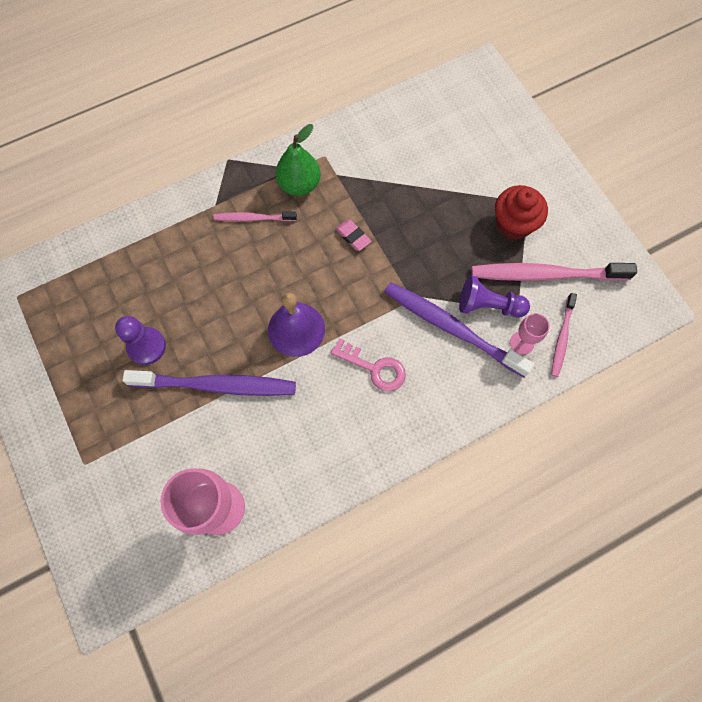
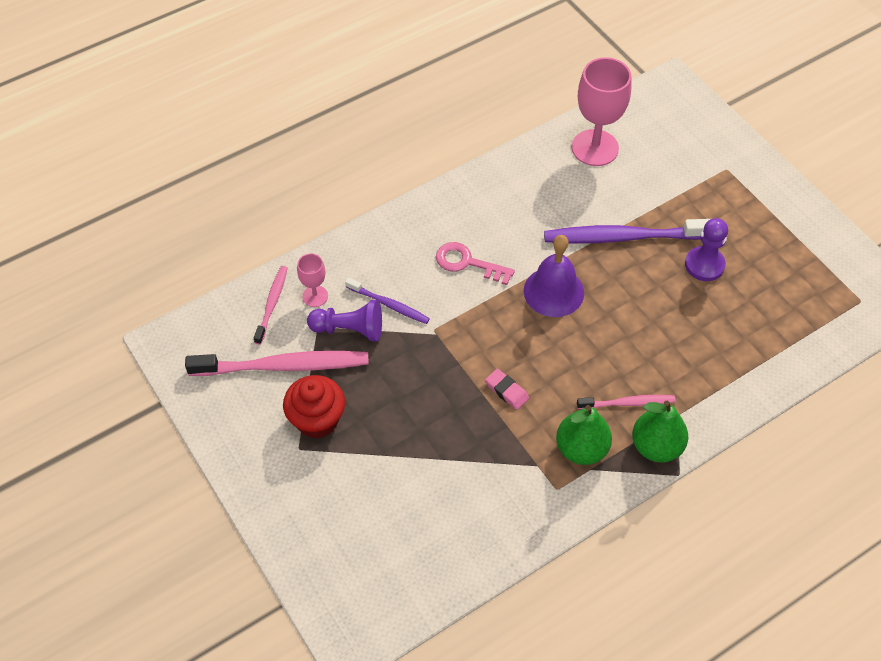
camera: 175 degrees right, 15 degrees down
(239, 182) = (656, 446): none -> green pear
(451, 328) = (389, 305): purple toothbrush -> purple toothbrush, size x0.54

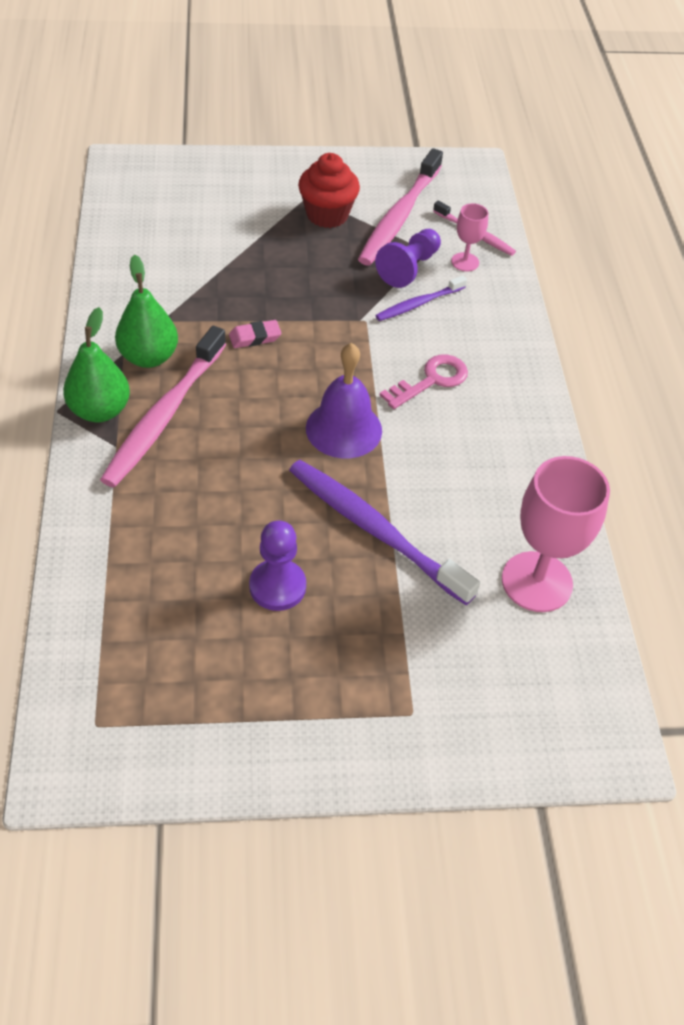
camera: 115 degrees right, 5 degrees down
(623, 237) = (375, 530): purple toothbrush -> purple toothbrush turned 75 degrees counterclockwise
(628, 403) = (164, 415): pink toothbrush -> pink toothbrush, size x1.86

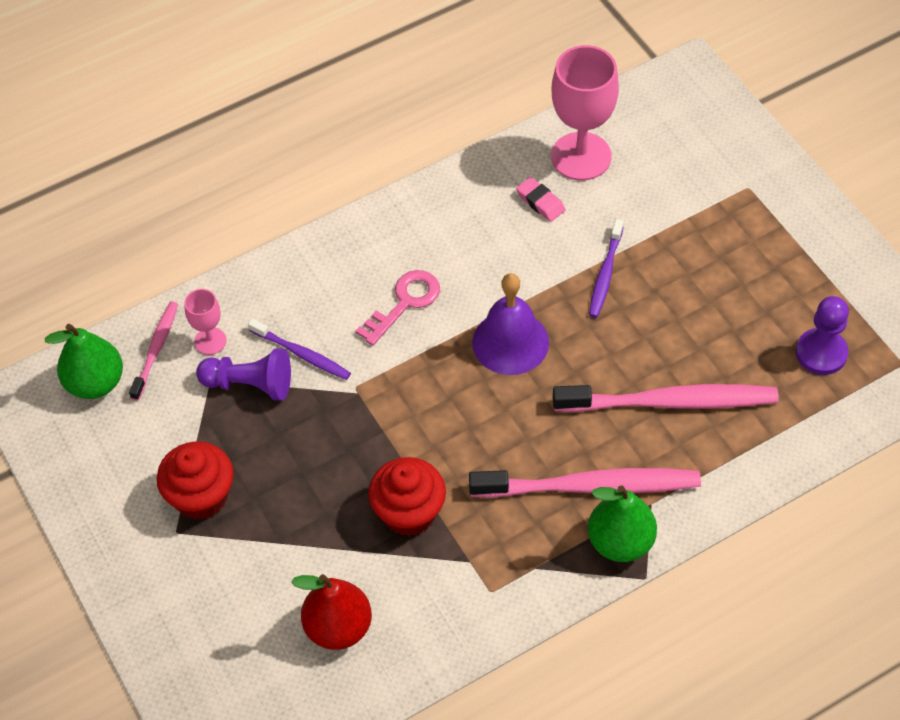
camera: 110 degrees left, 5 degrees up
(149, 357) = (526, 542): green pear -> green pear (95, 383)
(169, 240) = (338, 627): none -> red pear
(229, 306) = (409, 513): none -> red cupcake
(255, 337) = (439, 467): pink eraser -> pink eraser (540, 202)
(277, 586) = (706, 312): purple pawn -> purple pawn (821, 353)
(375, 530) = (605, 274): purple toothbrush -> purple toothbrush, size x0.54
(399, 217) = (165, 428): pink toothbrush -> pink toothbrush (670, 402)
(431, 380) = (405, 303): pink key -> pink key turned 105 degrees clockwise

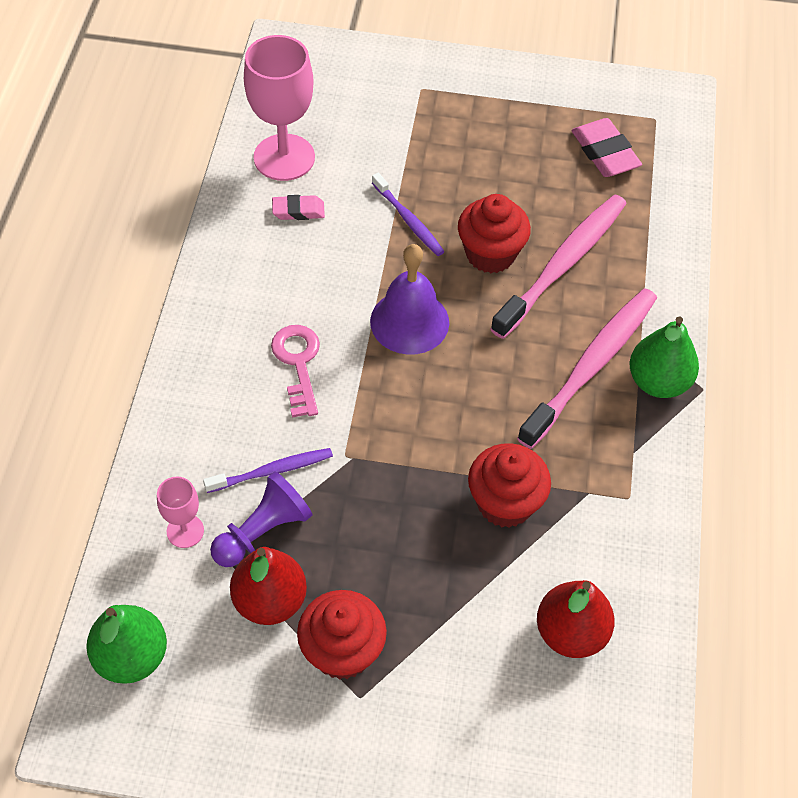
camera: 55 degrees left, 0 degrees up
(156, 349) = (148, 580): pink toothbrush -> none
(201, 428) = (270, 601): none -> red pear
(629, 348) = (490, 254): none -> red cupcake
(821, 353) = (604, 153): purple pawn -> pink eraser

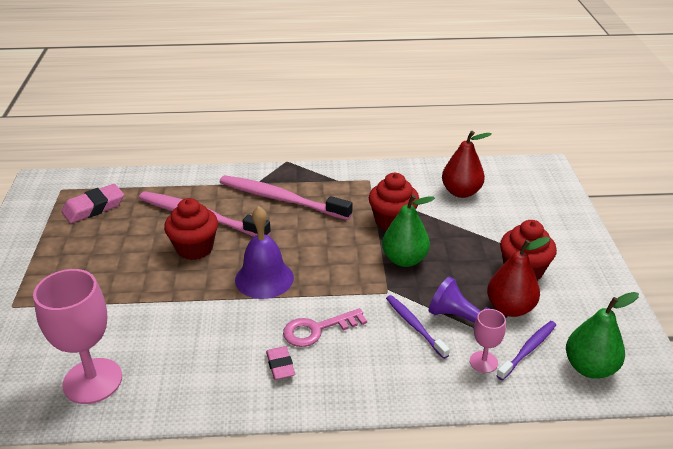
camera: 100 degrees left, 20 degrees down
(298, 211) = (158, 359): pink eraser -> pink eraser (280, 365)
(408, 220) = (165, 292): purple toothbrush -> purple toothbrush (528, 350)
(658, 382) = (286, 175): green pear -> green pear (404, 259)

